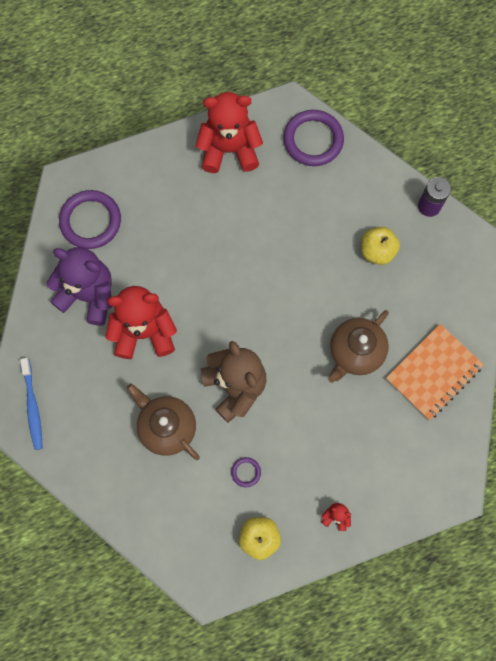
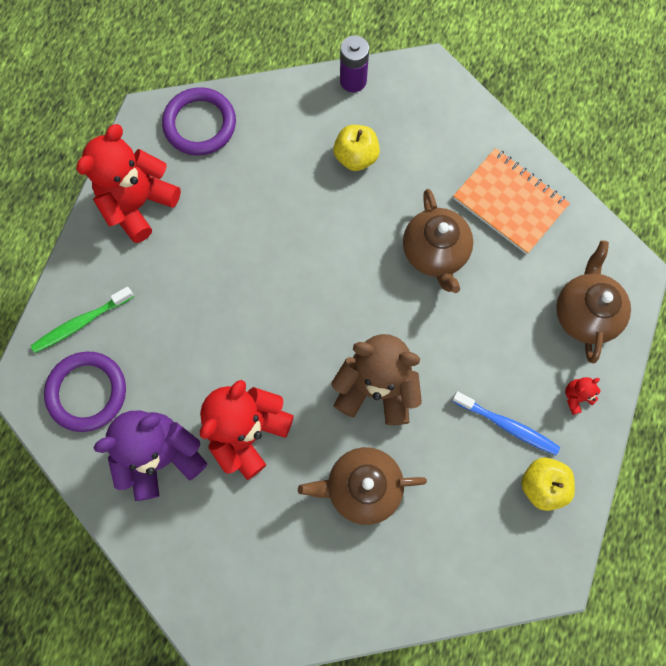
camera: 50 degrees left, 0 degrees up
(33, 407) = (228, 608): blue toothbrush -> blue toothbrush (507, 425)
(128, 182) = (81, 323): none -> green toothbrush
(246, 472) = (468, 446): purple ring -> none
(398, 479) = (584, 313): none -> brown teapot
(433, 372) = (509, 202): orange notebook -> orange notebook turned 45 degrees counterclockwise

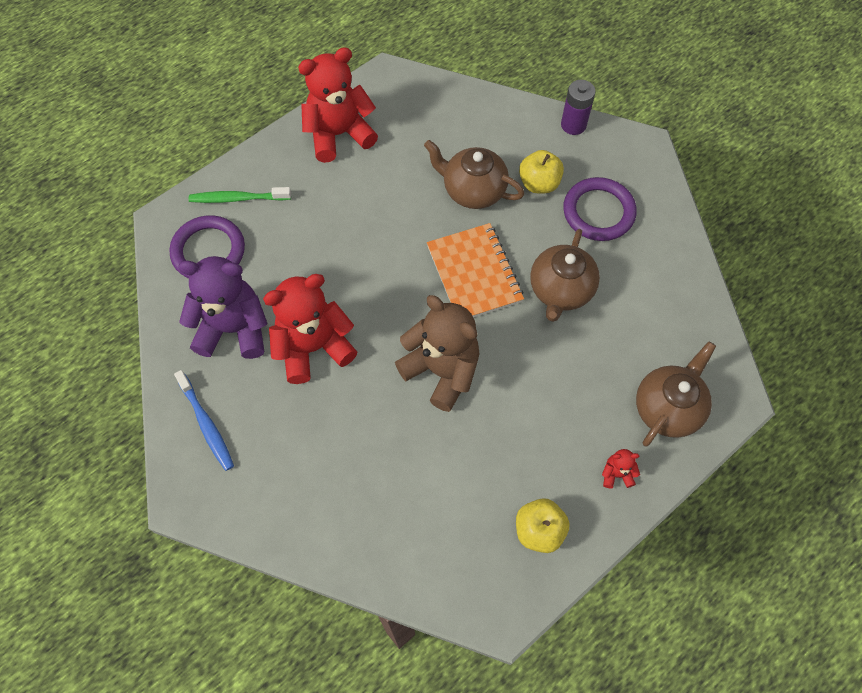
camera: 30 degrees right, 10 degrees down
(200, 124) = (425, 99): purple ring -> purple ring (598, 212)
(362, 487) = (379, 443): brown teapot -> brown teapot (473, 190)
(507, 425) = (538, 463): blue toothbrush -> blue toothbrush (206, 424)
(509, 202) = (653, 283): orange notebook -> orange notebook (474, 274)

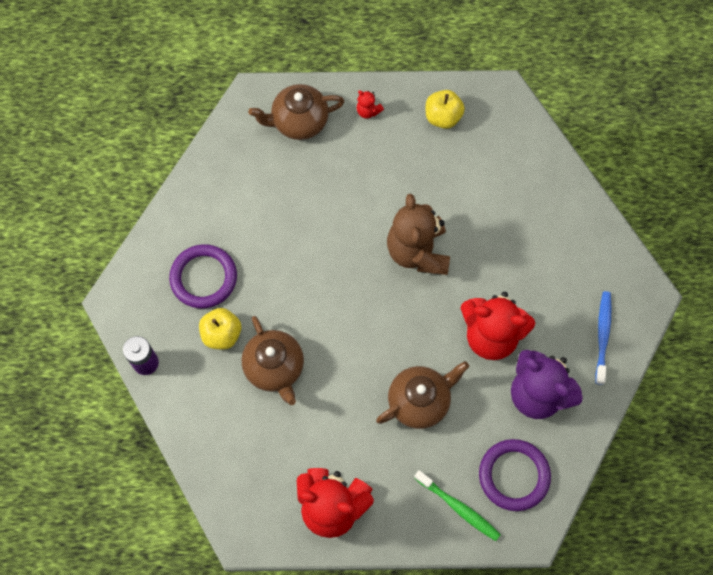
camera: 140 degrees left, 5 degrees up
(474, 274) = (335, 301): orange notebook -> none
(560, 290) = (288, 243): brown teapot -> brown teapot (420, 401)

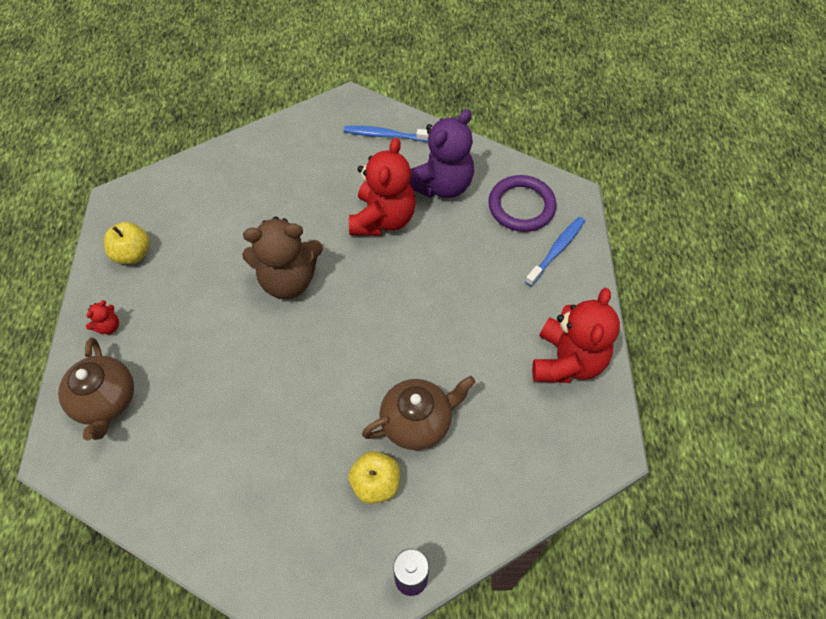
camera: 90 degrees left, 10 degrees down
(203, 278) = (301, 509): purple ring -> none
(420, 401) = (452, 280): brown teapot -> none
(458, 508) = (556, 250): green toothbrush -> blue toothbrush

